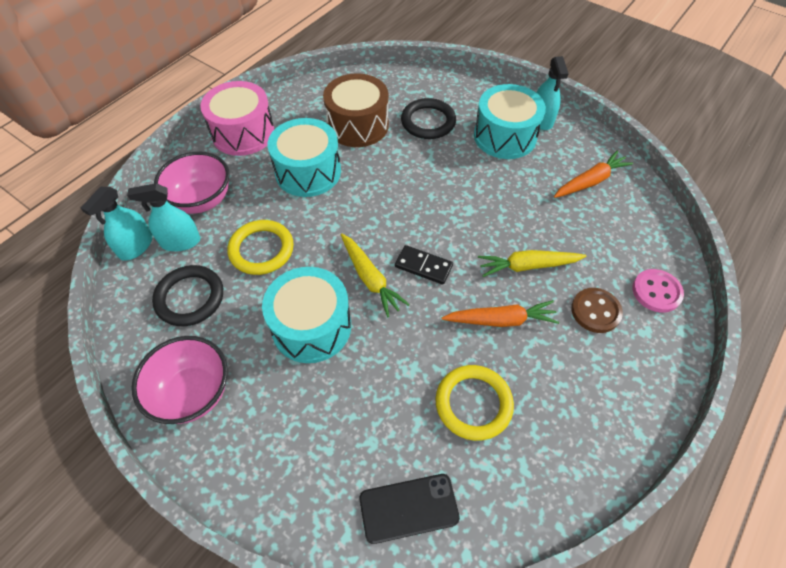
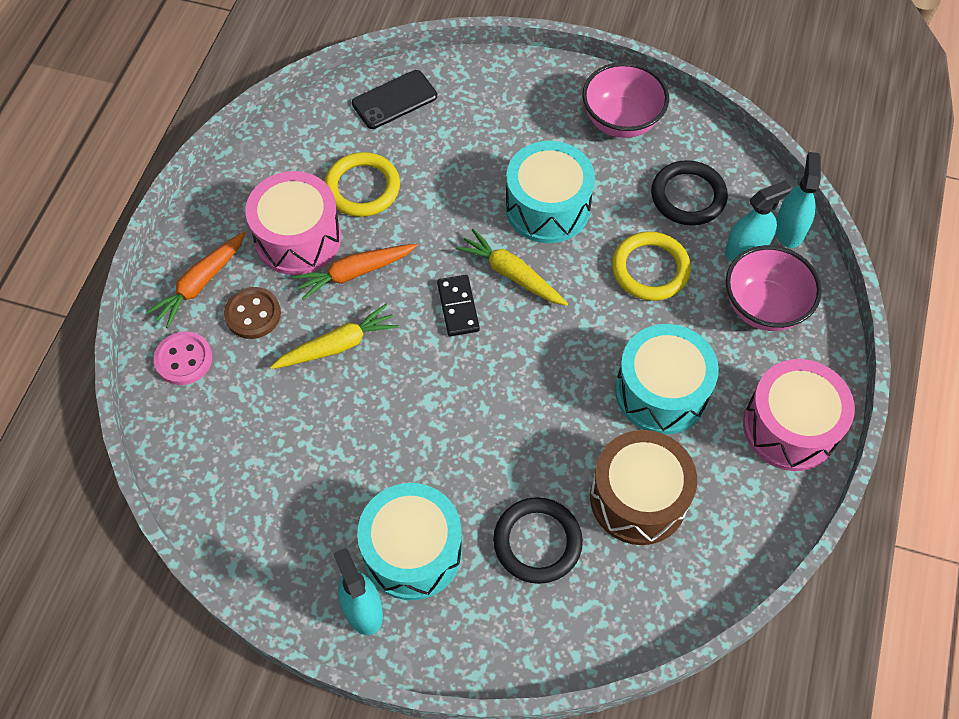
camera: 160 degrees right, 5 degrees up
(423, 266) = (458, 307): black domino -> black domino turned 75 degrees clockwise
(546, 370) = (298, 238): none -> pink drum
(590, 181) = (274, 503): orange carrot -> orange carrot (200, 283)

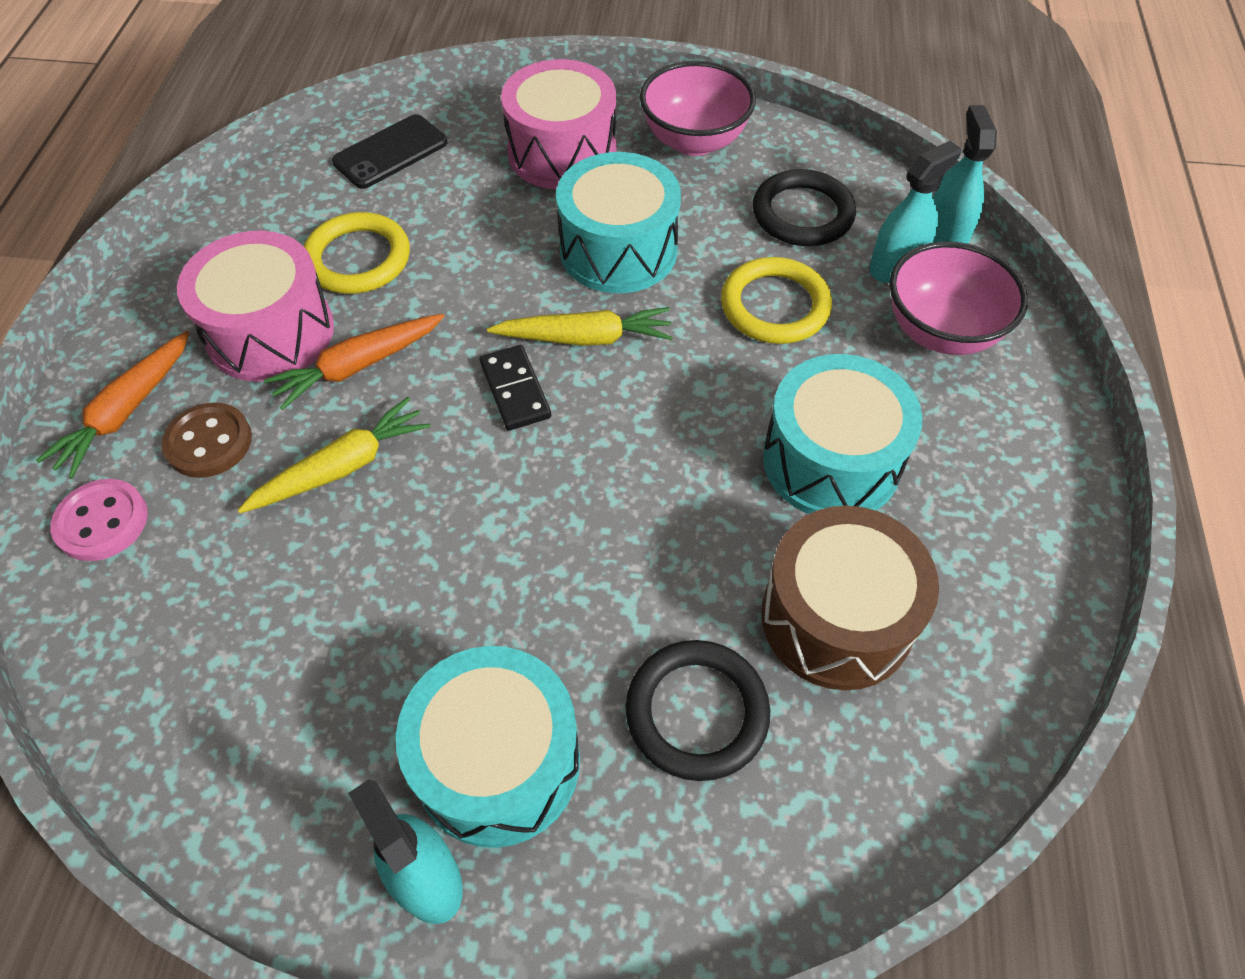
camera: 10 degrees left, 5 degrees down
(512, 274) = (585, 338): yellow carrot -> yellow carrot turned 150 degrees clockwise
(790, 427) = (1026, 481): pink drum -> pink drum (562, 152)

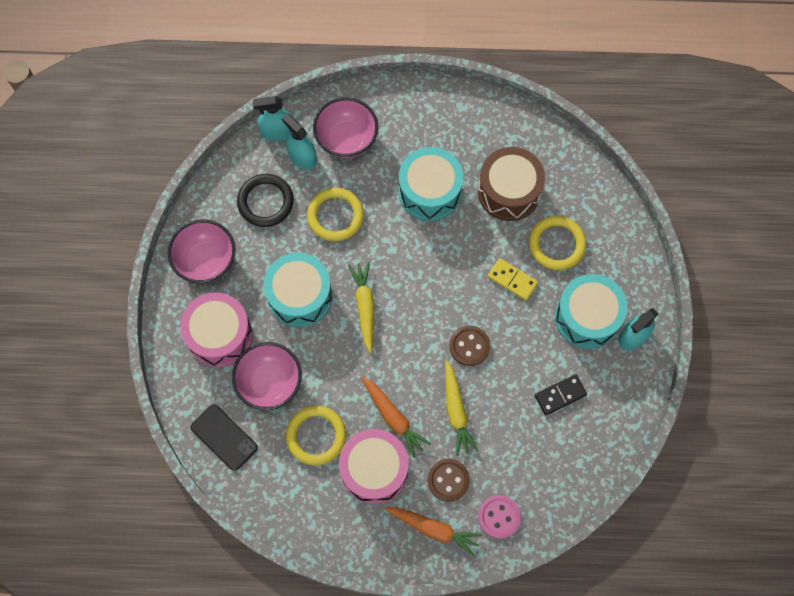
camera: 95 degrees left, 15 degrees up
(342, 467) = (456, 411): yellow carrot -> yellow carrot turned 150 degrees counterclockwise
(467, 206) = (270, 383): none -> pink bowl
(473, 503) = (469, 346): none -> brown button
(515, 390) = (402, 337): black domino -> black domino (560, 395)
(614, 602) = (512, 280): none -> yellow domino
(697, 712) = (556, 244): black ring -> yellow ring

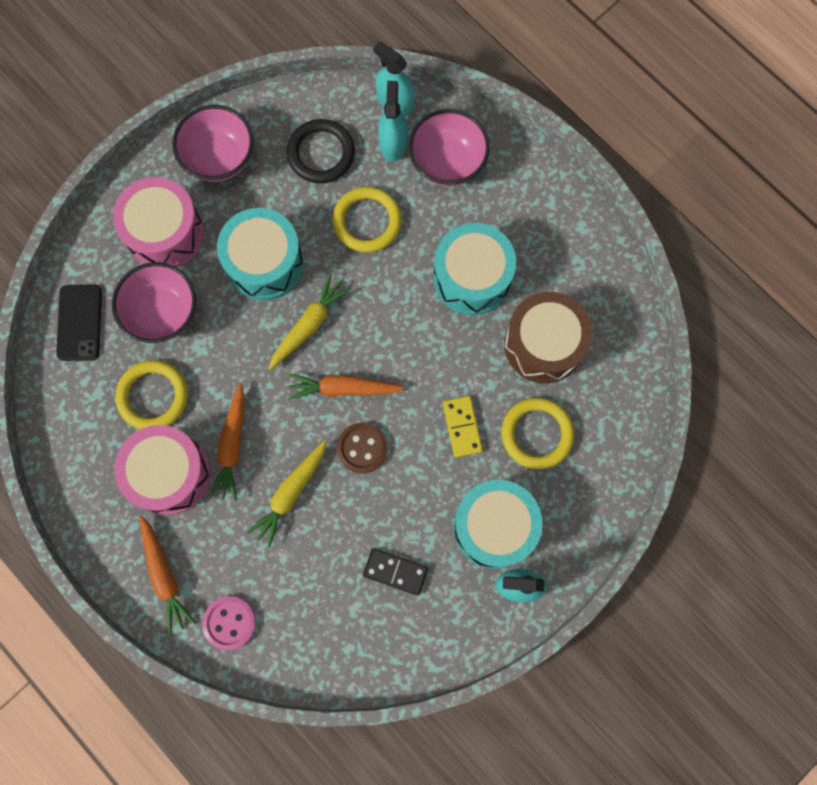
camera: 45 degrees right, 5 degrees up
(423, 323) = (343, 388): none -> orange carrot
(448, 480) = (221, 546): brown button -> none

